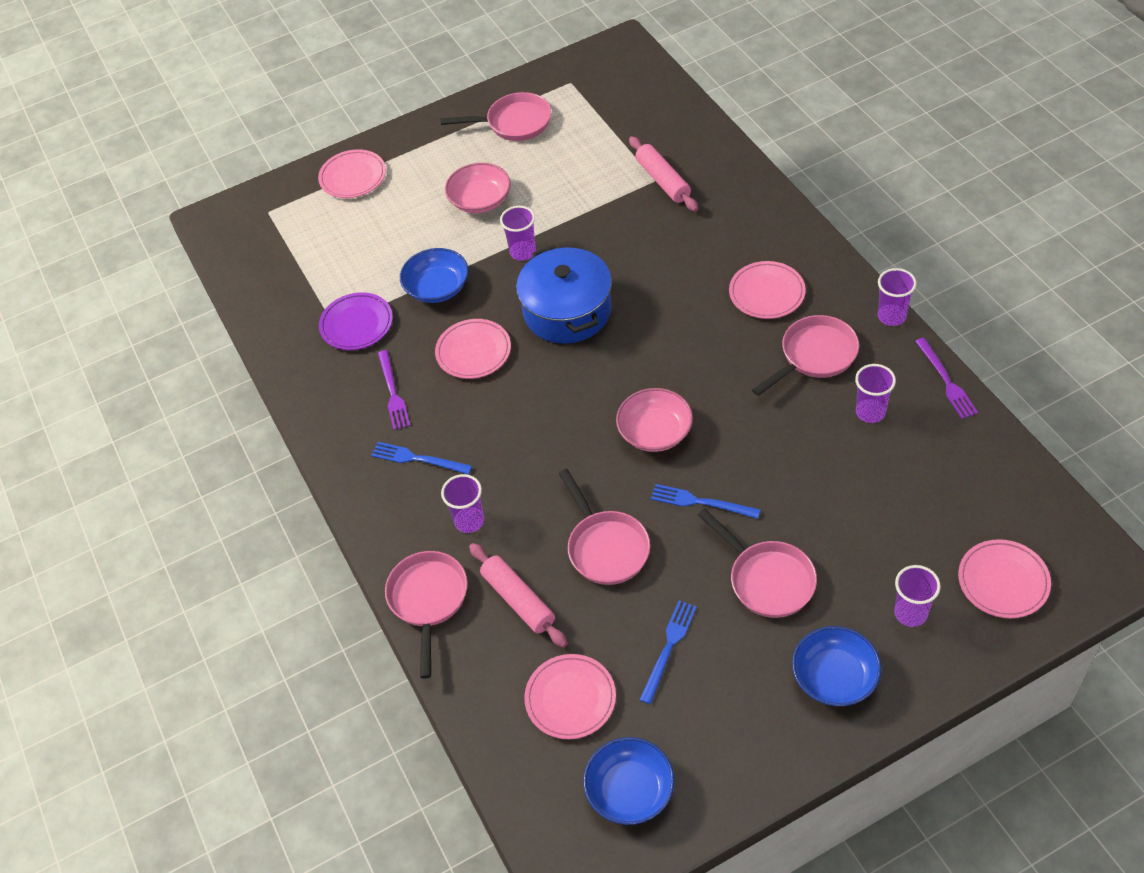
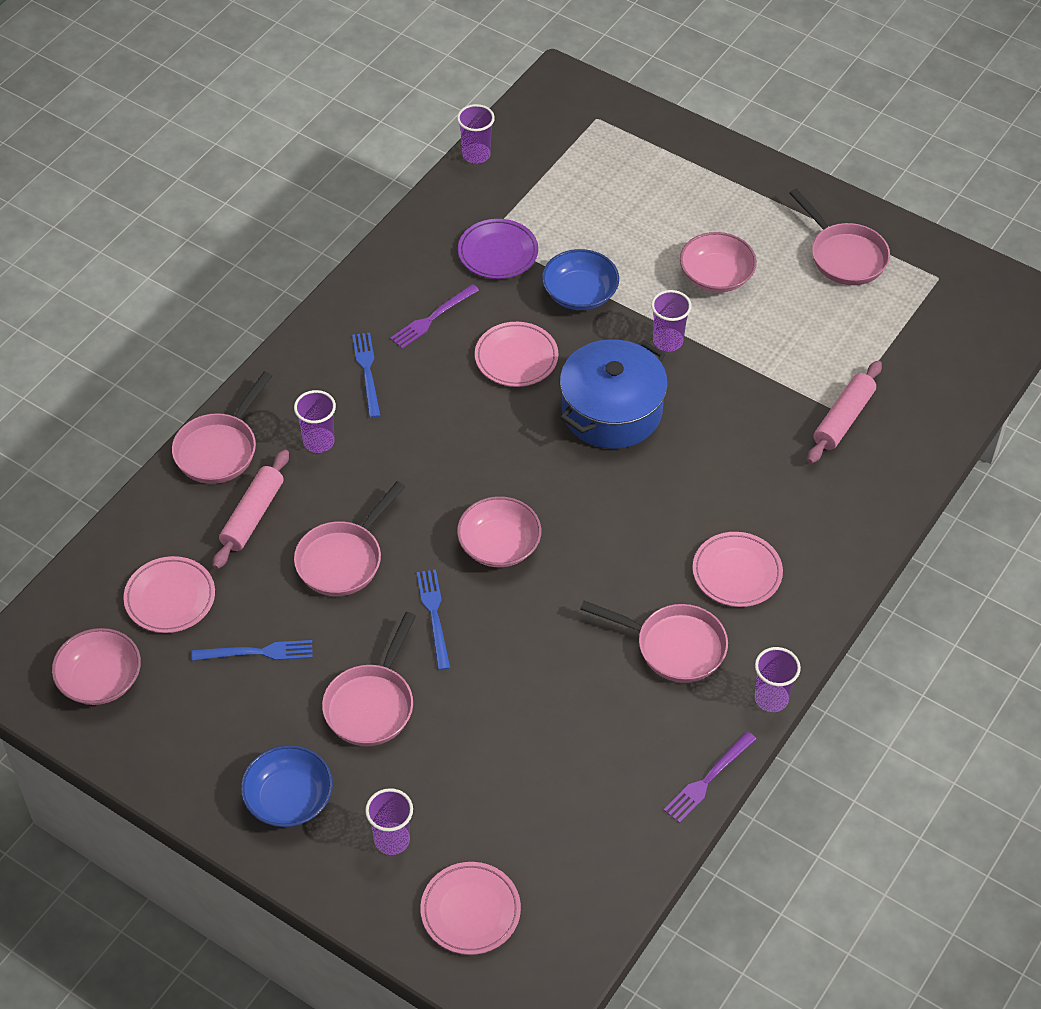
camera: 55 degrees right, 0 degrees up
(353, 177) = (683, 160): pink plate -> none
(428, 600) = (219, 449): pink pan -> pink pan turned 150 degrees clockwise
(630, 790) = (100, 679): blue bowl -> pink bowl
(870, 412) = (626, 722): purple cup -> purple cup (476, 155)

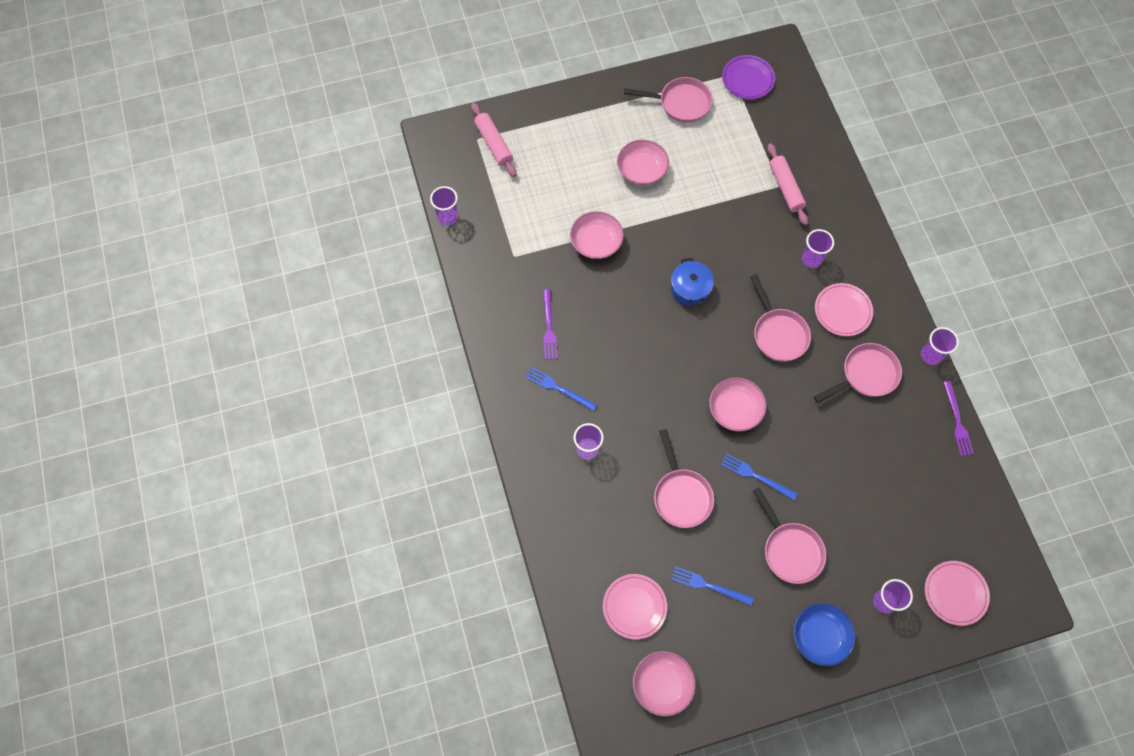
camera: 50 degrees left, 15 degrees up
(219, 449) = (548, 506): pink pan -> pink pan (778, 333)
(252, 515) = (611, 521): pink rolling pin -> pink rolling pin (493, 144)
(256, 652) = (709, 586): blue fork -> blue fork turned 105 degrees counterclockwise
(498, 252) = (530, 260): purple plate -> purple plate (747, 79)
(516, 358) = (614, 307): pink plate -> none
(580, 293) = (596, 242): blue bowl -> pink bowl
(611, 411) = (690, 288): blue pot -> blue pot, size x0.59
(668, 341) = (666, 226): purple cup -> purple cup (811, 259)

